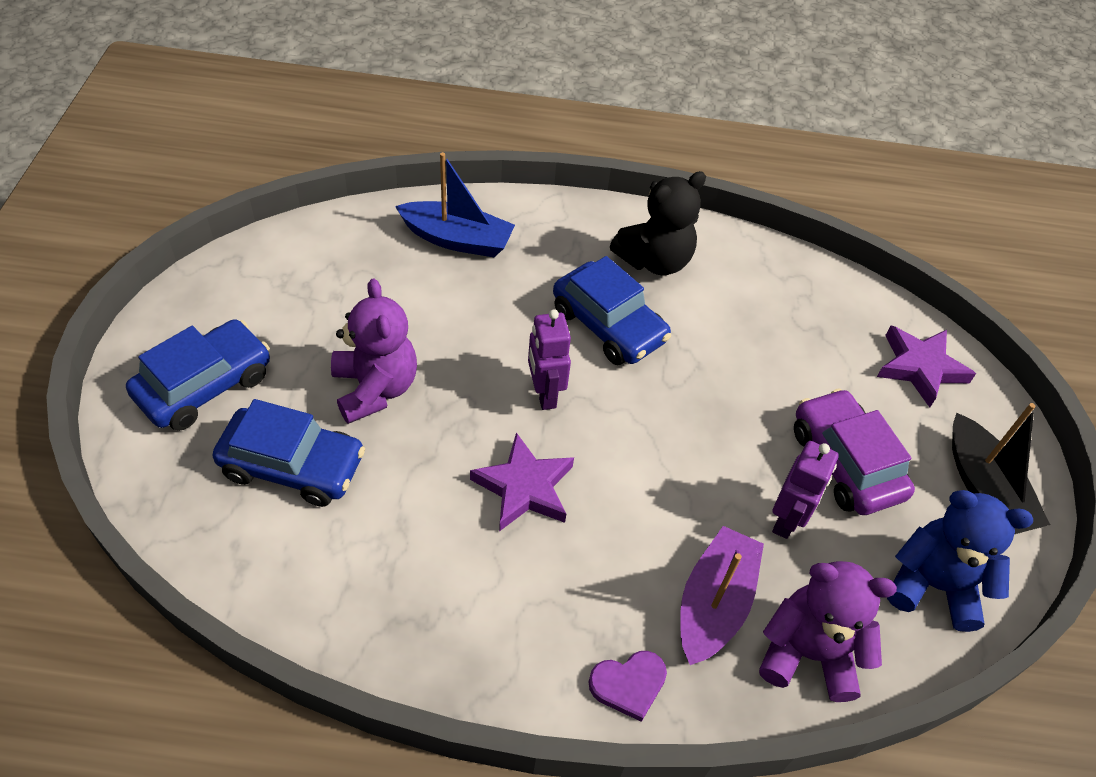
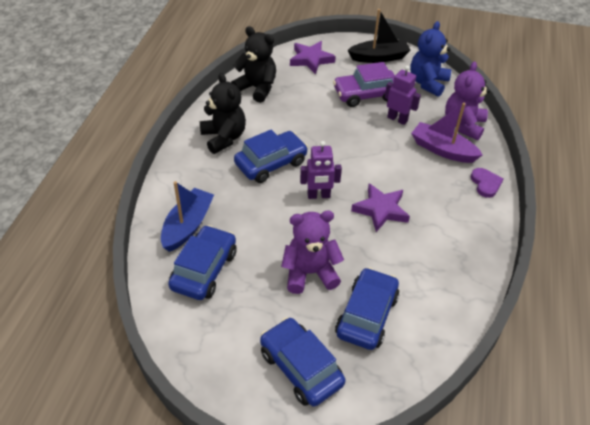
camera: 80 degrees left, 5 degrees down
(376, 266) = (204, 270): none -> blue car
(798, 292) = (257, 88): none -> black teddy bear

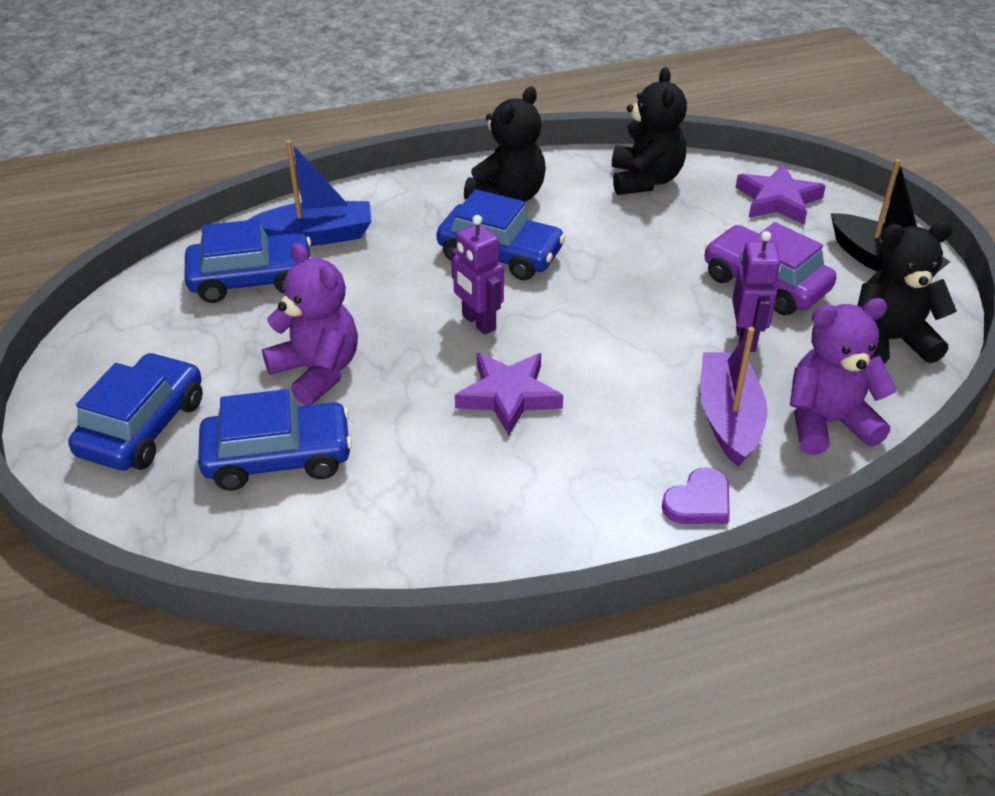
camera: 60 degrees right, 5 degrees down
(428, 83) = (890, 341): blue teddy bear -> black teddy bear

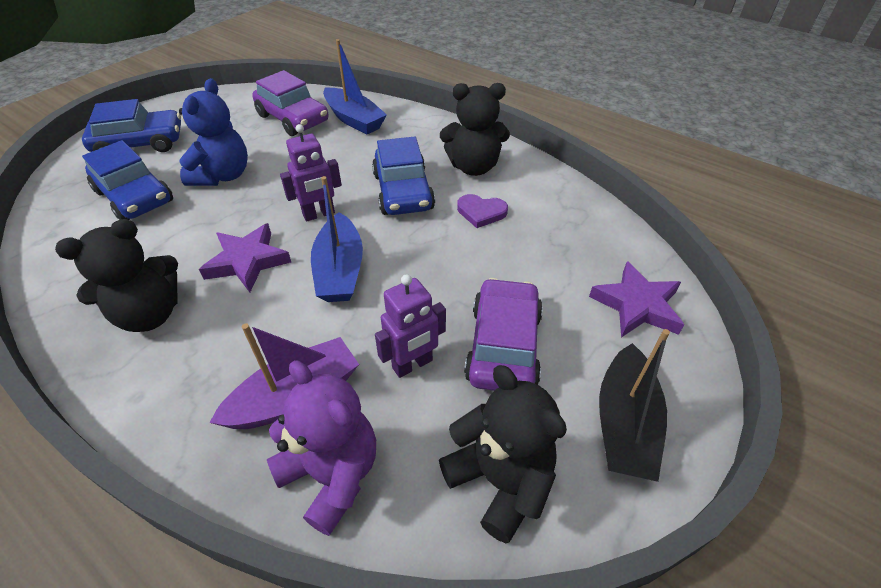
camera: 55 degrees right, 5 degrees up
(252, 280) = (293, 118): blue car -> purple car
(317, 372) = (223, 176): purple teddy bear -> blue teddy bear
(478, 322) = (319, 214): purple robot -> purple robot turned 135 degrees counterclockwise
(585, 338) = (340, 270): none -> blue boat
(645, 180) = (570, 219): black teddy bear -> black teddy bear (150, 314)
(699, 502) = (175, 419): purple heart -> purple heart (481, 212)

